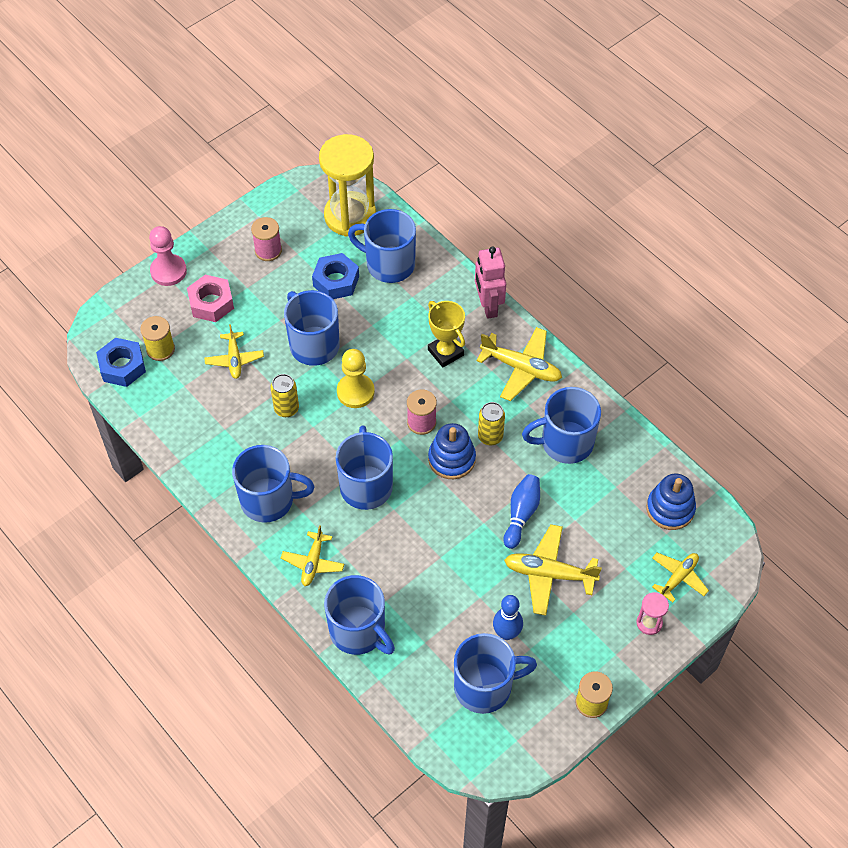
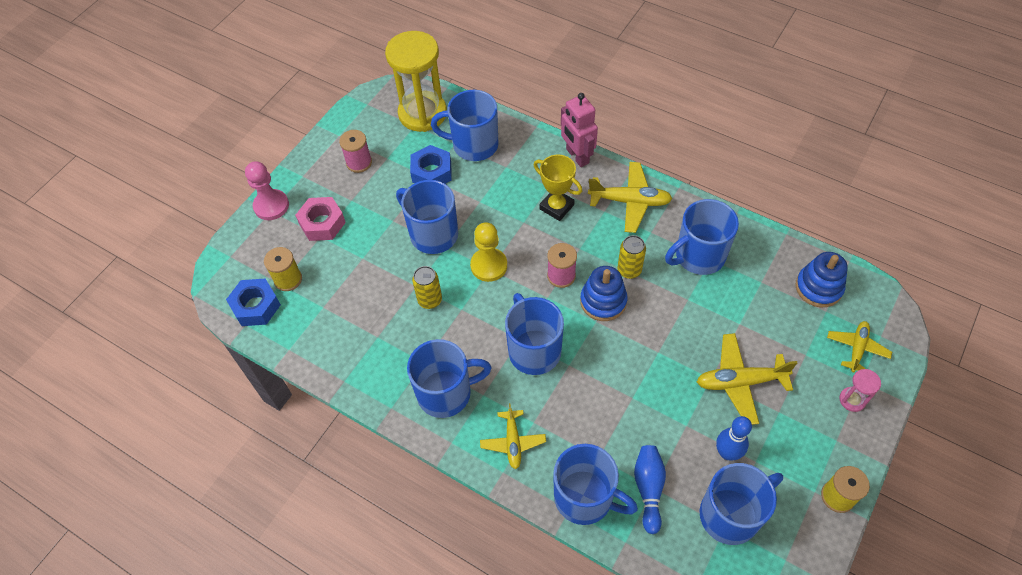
camera: 15 degrees left, 0 degrees up
(234, 359) = (363, 268): yellow plane -> none
(521, 514) = (689, 333): blue bowling pin -> blue bowling pin (648, 489)

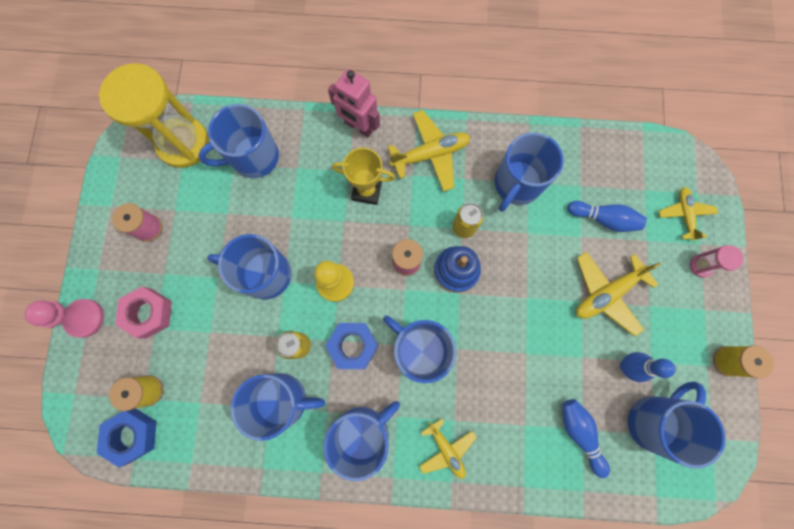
camera: 30 degrees left, 20 degrees up
(432, 172) = (228, 206): blue nut -> blue nut (353, 346)
(585, 497) = (532, 469): blue mug -> blue mug (282, 400)
(770, 318) = (603, 219): none -> blue bowling pin
(818, 287) = (629, 169): blue stacking toy -> none

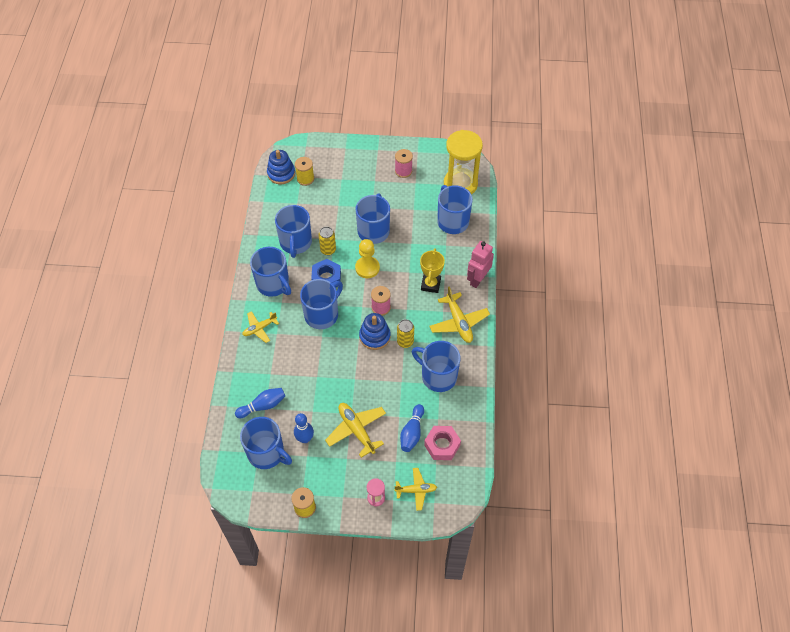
camera: 90 degrees right, 20 degrees down
(84, 318) = (348, 146): pink pawn -> none
(132, 435) = (281, 173): blue nut -> blue stacking toy
(148, 313) = (350, 175): pink nut -> pink nut (442, 445)

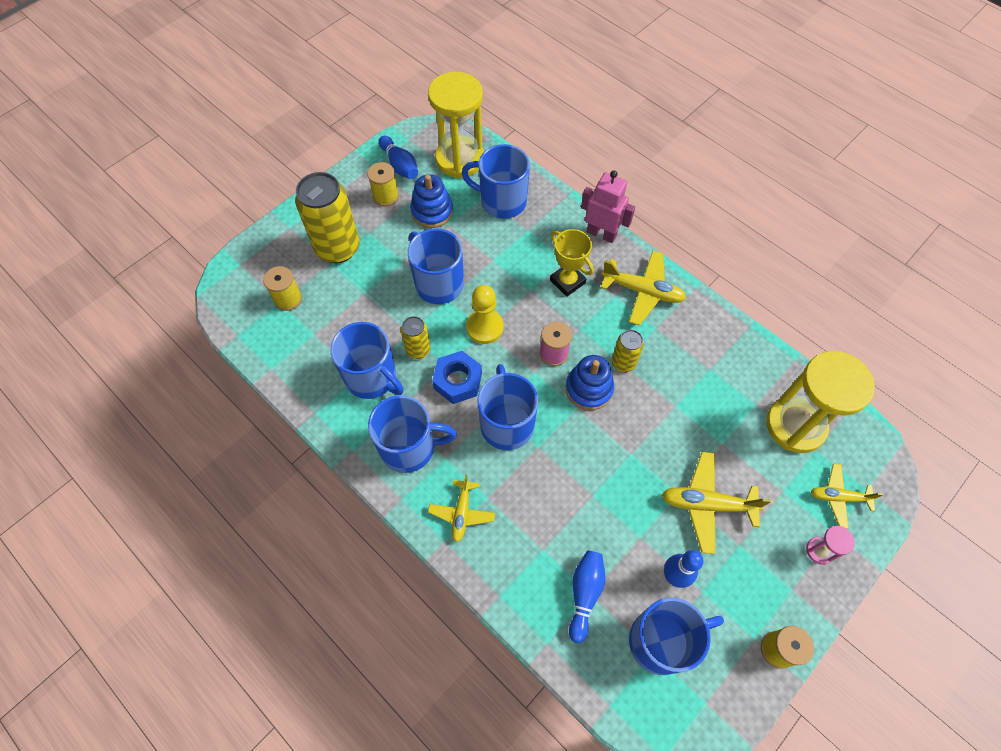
camera: 50 degrees left, 5 degrees up
(281, 173) = (251, 319): blue stacking toy -> blue stacking toy (432, 211)
(353, 175) = (338, 248): none -> yellow can
(403, 171) = (386, 196): pink spool -> yellow spool
(412, 432) = (755, 445): blue bowling pin -> blue bowling pin (400, 165)
(416, 490) = (838, 497): yellow plane -> yellow plane turned 120 degrees counterclockwise
(438, 376) = (698, 363): blue mug -> none
(442, 445) = (795, 425): pink nut -> yellow hourglass
(477, 279) = (601, 234): pink robot -> pink robot turned 135 degrees clockwise

